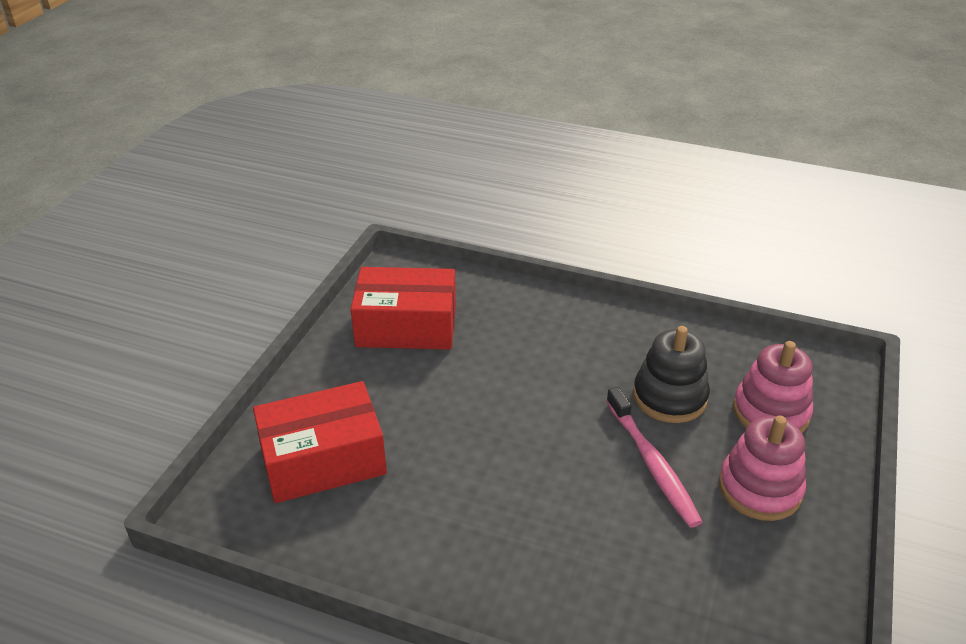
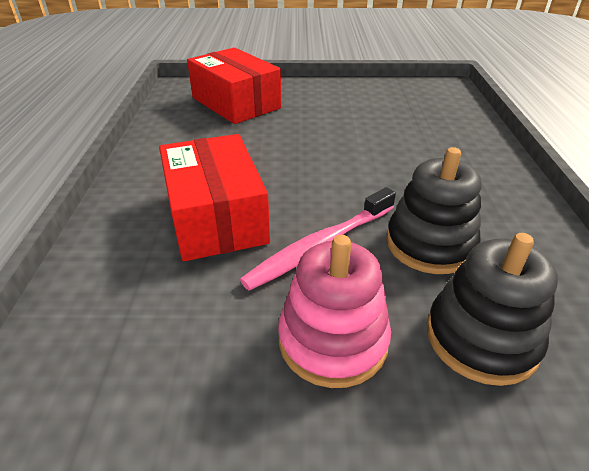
camera: 70 degrees right, 0 degrees up
(406, 326) = (387, 101): red box -> red box (216, 217)
(770, 412) = (481, 338): pink stacking toy -> black stacking toy

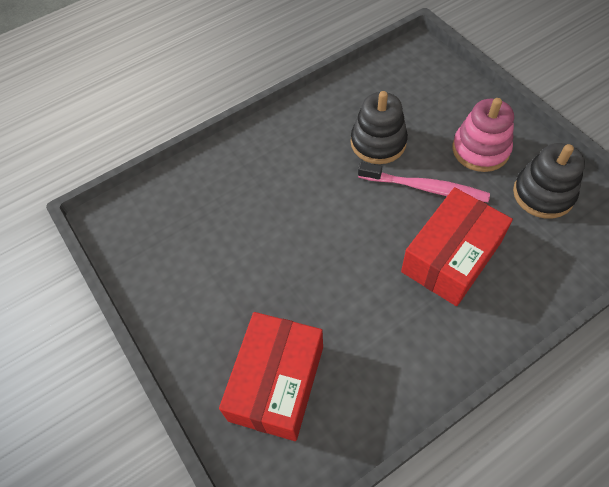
camera: 120 degrees left, 20 degrees up
(481, 338) = (428, 104): black stacking toy -> black stacking toy (543, 194)

